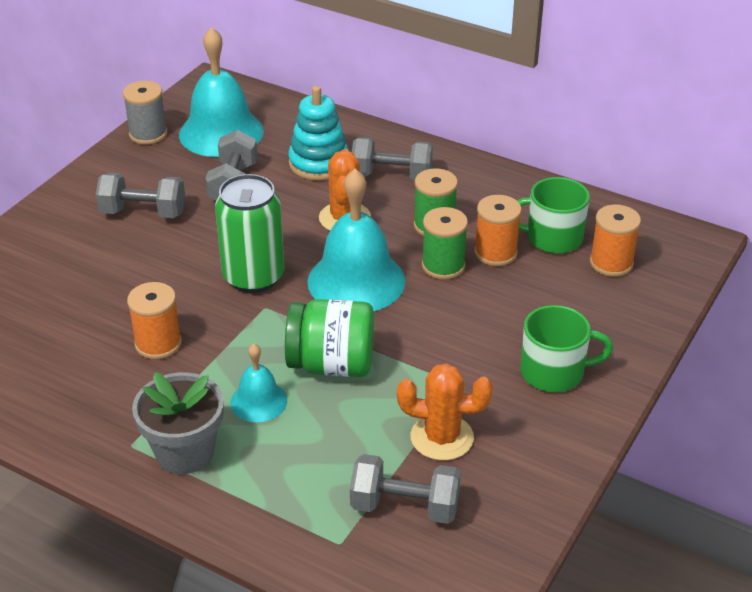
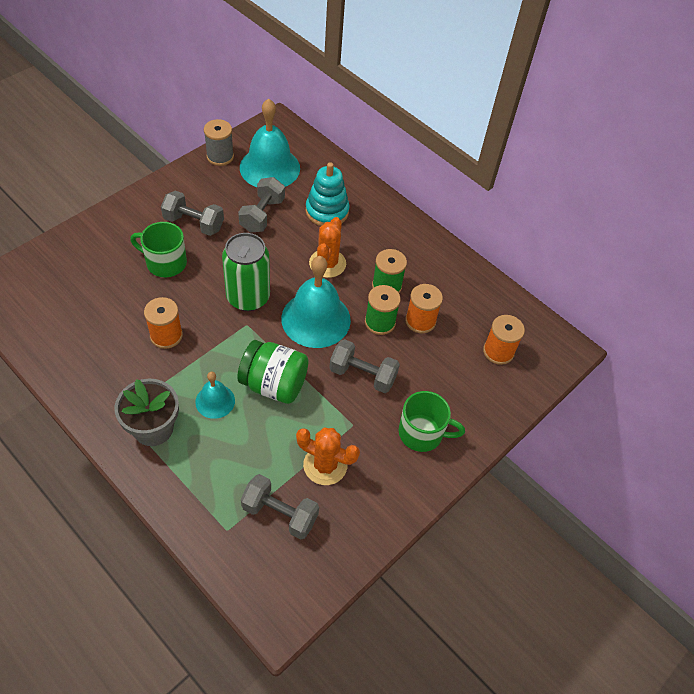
camera: 10 degrees right, 15 degrees up
(391, 176) = (373, 235): grey dumbbell -> grey dumbbell (362, 375)
(552, 238) = (465, 318): green mug -> green mug (165, 262)

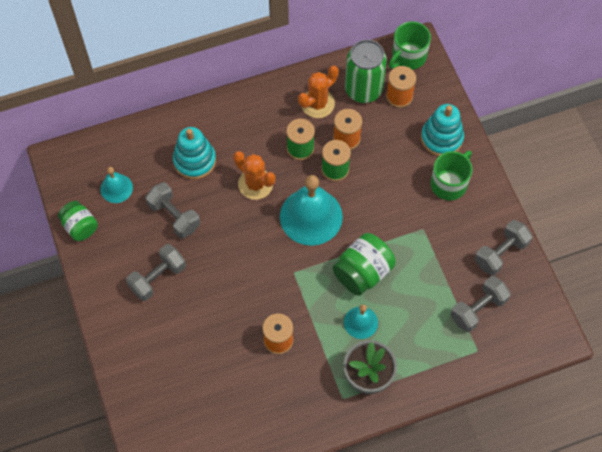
camera: 60 degrees left, 10 degrees up
(165, 262) = (195, 317): green mug -> green mug (408, 56)
(220, 156) = (80, 227): grey spool -> green jar
(248, 297) = (265, 261): green can -> green can (363, 90)
(270, 167) = (116, 188): turquoise bell -> turquoise bell, size x0.52
(325, 465) = (450, 262): orange cactus -> orange cactus (317, 103)
(362, 375) = (380, 203): grey dumbbell -> grey dumbbell (500, 253)
(473, 407) = (441, 138): none -> turquoise stacking toy

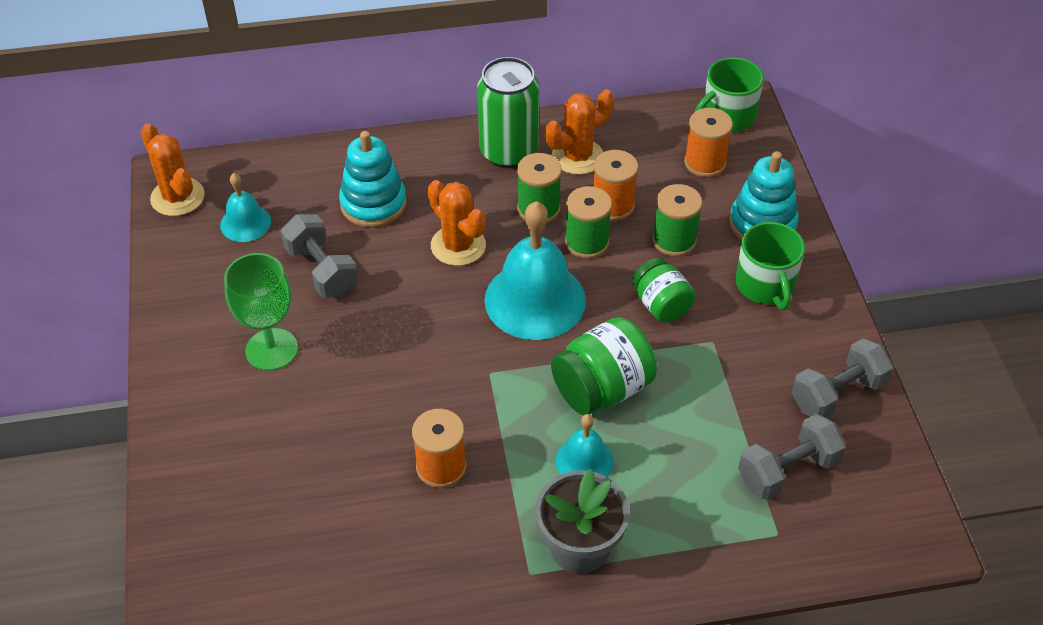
camera: 10 degrees right, 15 degrees down
(67, 175) = (177, 197): none -> orange cactus
(80, 227) = (175, 265): green jar -> green jar (661, 305)
(158, 278) = (271, 349): grey dumbbell -> green goblet
(363, 90) = (651, 148): green can -> green can (508, 152)
(389, 159) = (674, 240): none -> green spool
(449, 183) = (765, 285): green mug -> green mug turned 120 degrees clockwise

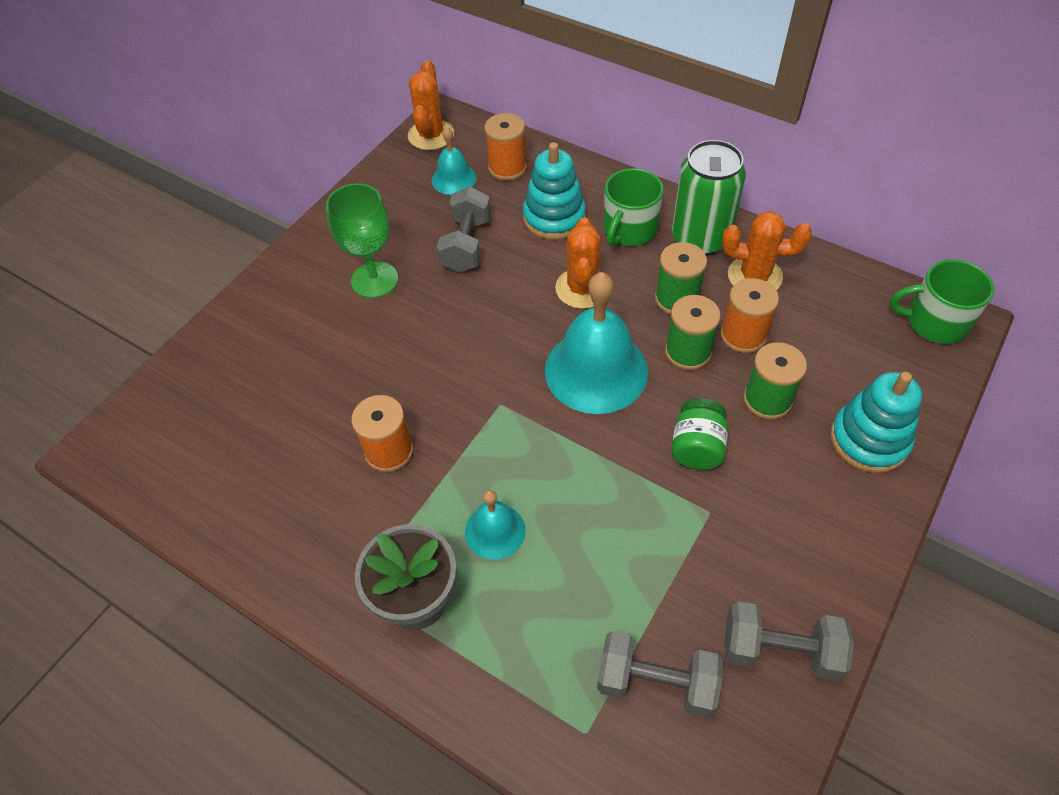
camera: 45 degrees right, 5 degrees up
(602, 389) = (572, 482): green jar -> none
(705, 163) = (868, 350): orange spool -> orange spool (507, 168)
(765, 285) = (813, 497): green mug -> green mug (629, 229)

